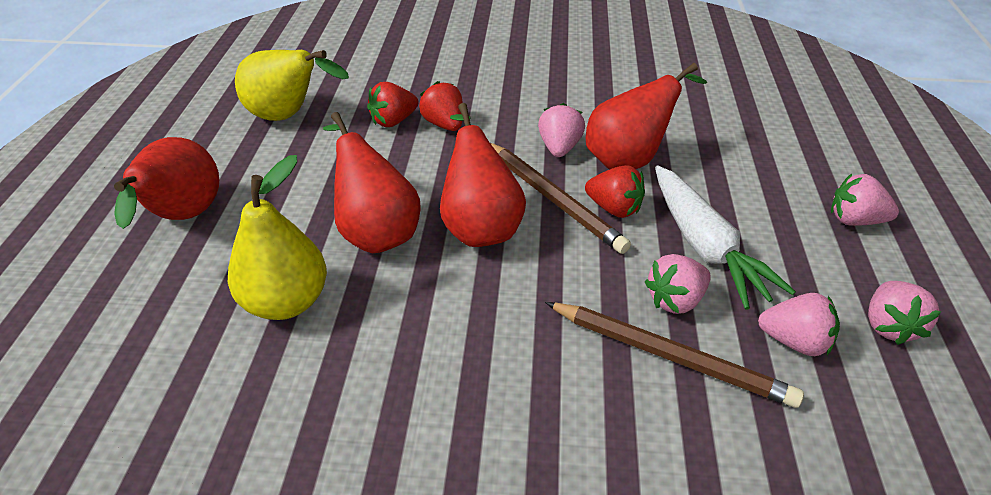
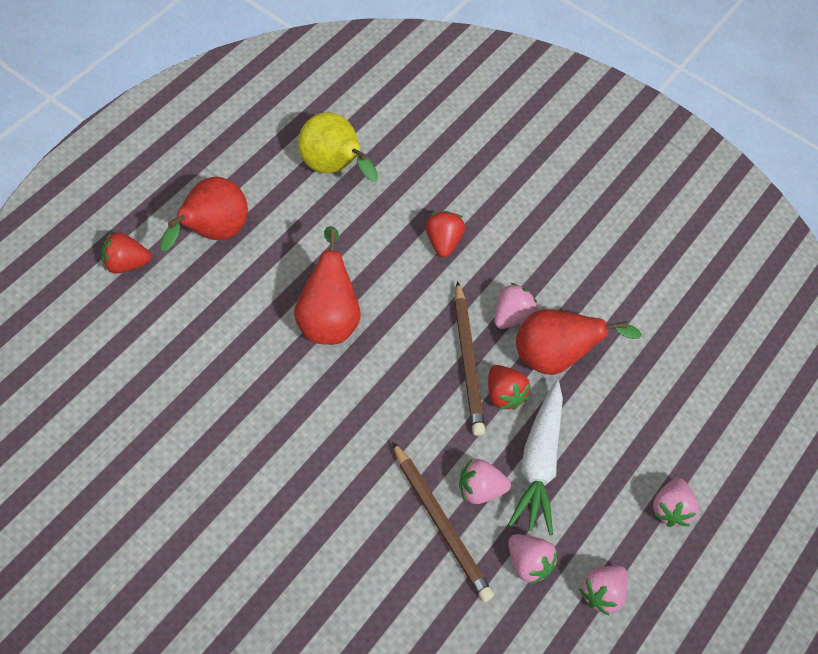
camera: 25 degrees right, 15 degrees up
(286, 302) = (239, 343): yellow pear -> none
(393, 121) = (407, 217): red strawberry -> red strawberry (125, 264)
(479, 225) = (399, 354): red pear -> none
(854, 220) = (670, 509): pink strawberry -> pink strawberry turned 120 degrees counterclockwise

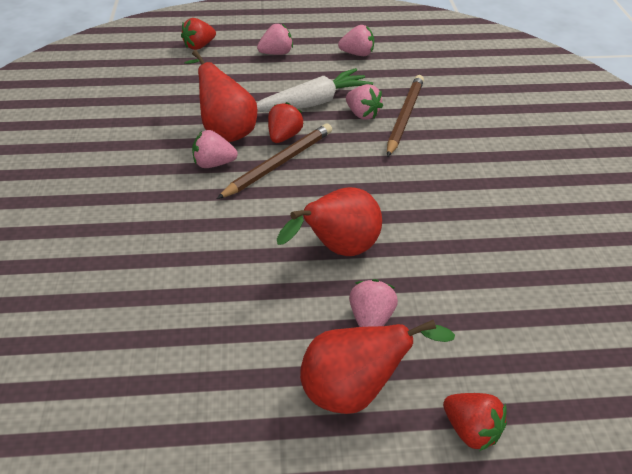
camera: 125 degrees left, 15 degrees down
(333, 168) = (170, 359): yellow pear -> none
(443, 242) = (181, 233): red strawberry -> red strawberry (199, 46)
(528, 564) = (378, 80): pink strawberry -> pink strawberry (371, 319)

